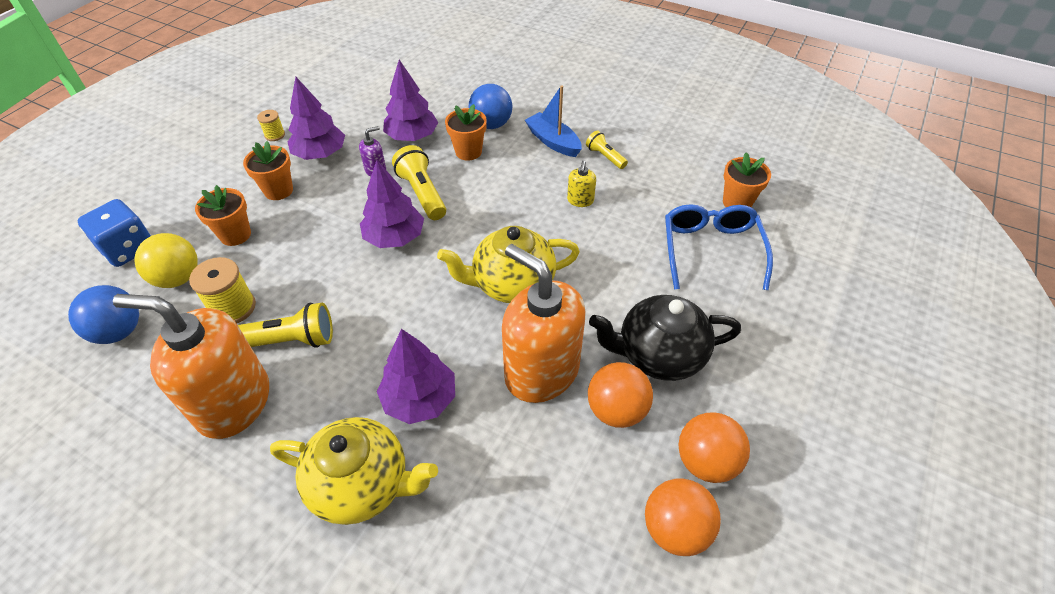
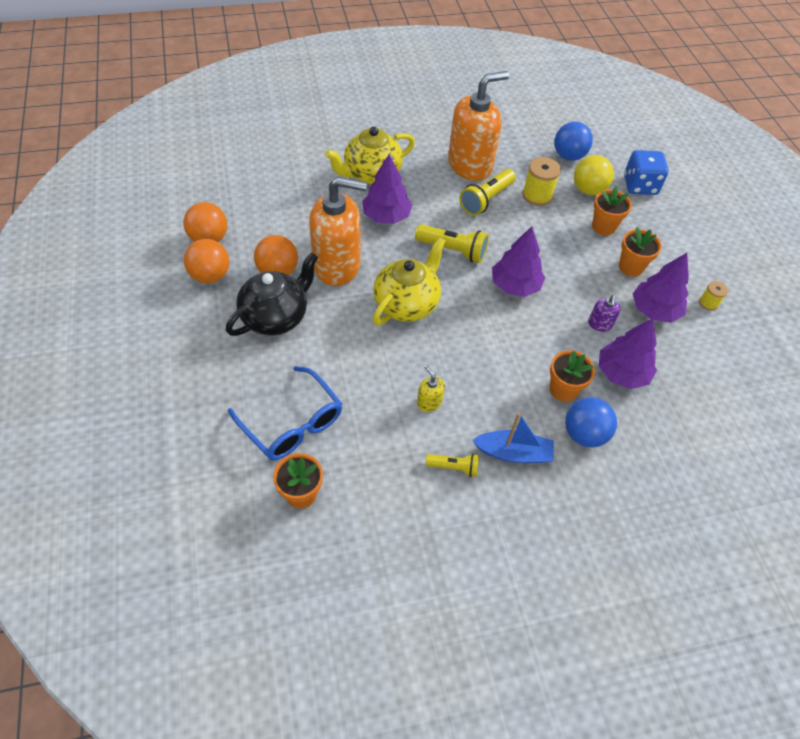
camera: 135 degrees right, 5 degrees up
(422, 193) = (543, 328): yellow flashlight -> yellow flashlight (453, 250)

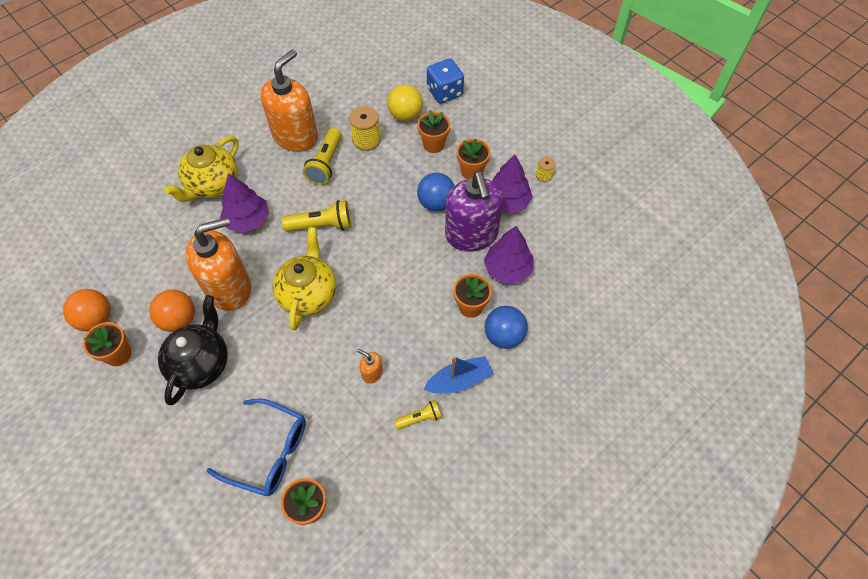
camera: 25 degrees left, 5 degrees up
(210, 275) = (118, 354): orange ball -> orange flower pot
(429, 402) = (372, 373): yellow soap dispenser -> orange soap dispenser
(515, 285) = (389, 233): purple tree -> none
(568, 156) = (374, 90): blue ball -> blue ball (436, 203)
(599, 324) = (471, 235): purple soap dispenser -> purple soap dispenser, size x2.48

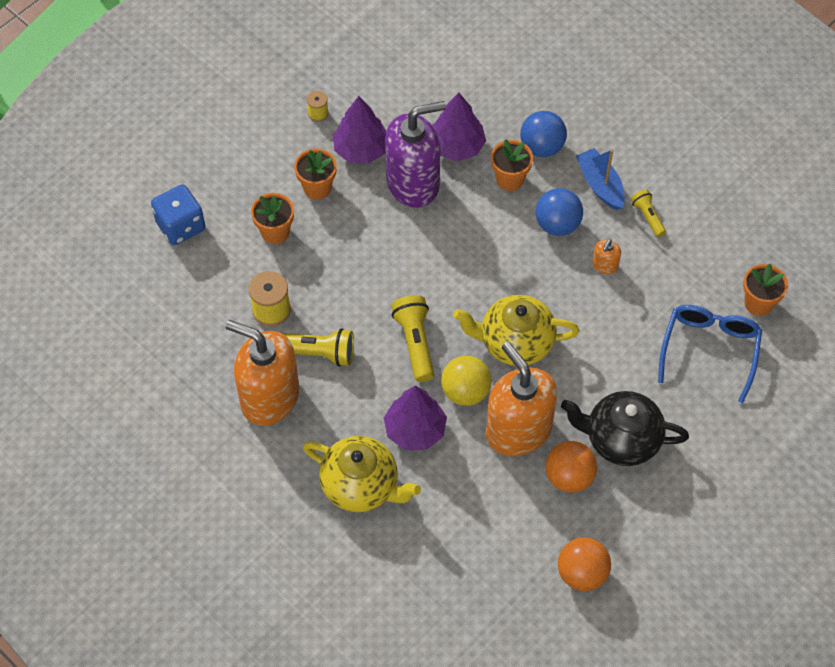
camera: 95 degrees left, 0 degrees up
(118, 354) = (624, 533): orange flower pot -> none
(405, 115) = (225, 268): yellow ball -> yellow ball (465, 392)
(436, 203) = (369, 222): blue ball -> blue ball (557, 224)

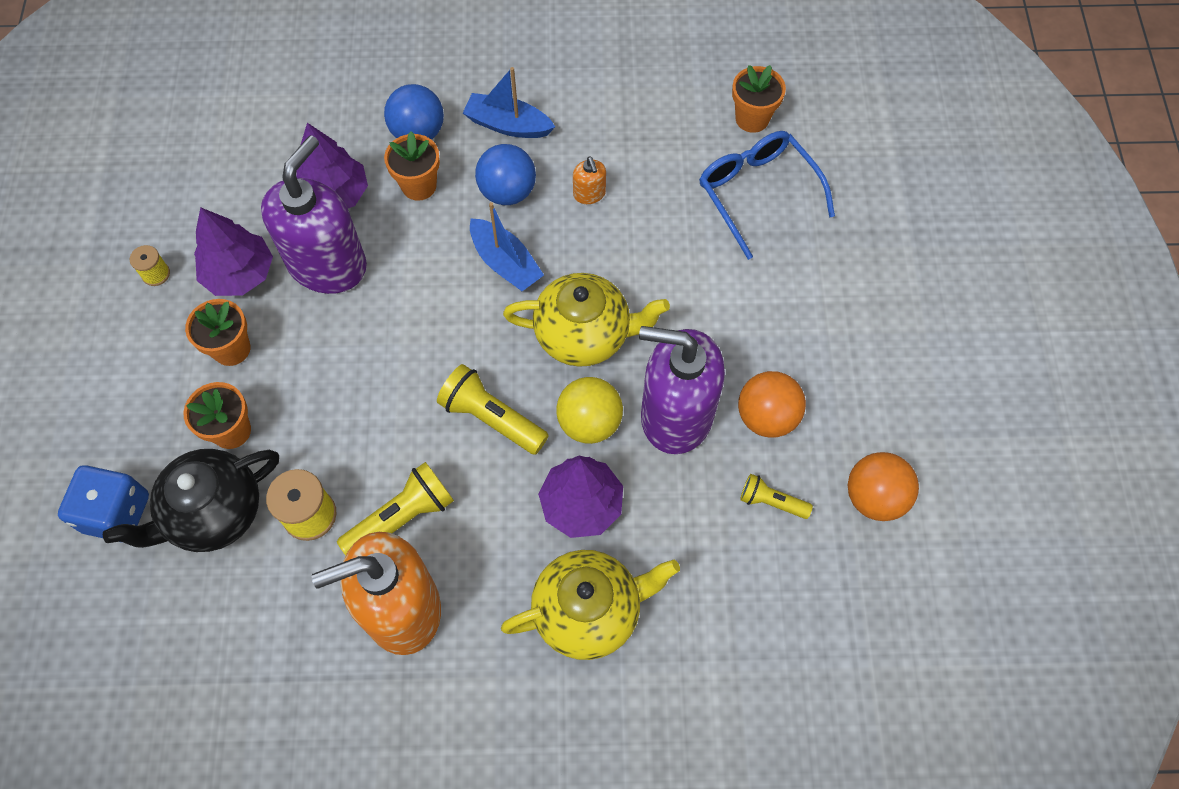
camera: 45 degrees left, 5 degrees up
(512, 264) = (505, 263): none -> blue boat
(514, 342) = (585, 334): yellow teapot -> yellow teapot turned 135 degrees counterclockwise
(518, 430) = (676, 415): orange soap dispenser -> purple soap dispenser
(621, 439) = (772, 340): black teapot -> black teapot (213, 513)
(647, 217) = (580, 120): yellow flashlight -> yellow flashlight (771, 501)

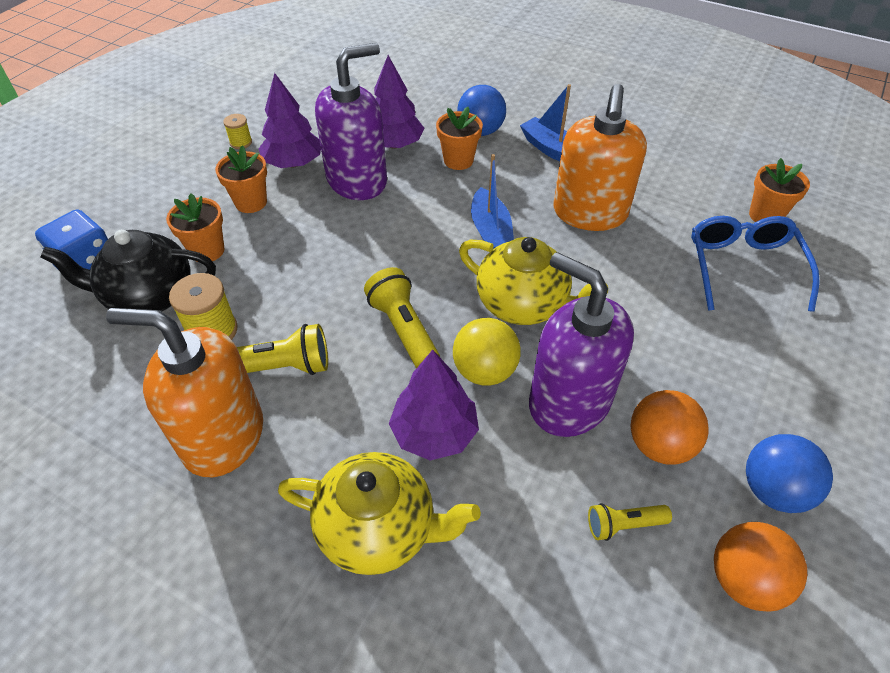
camera: 30 degrees right, 15 degrees down
(507, 192) = (523, 188): blue ball -> blue ball (773, 490)
(589, 194) = (589, 213): orange soap dispenser -> orange soap dispenser, size x2.48
(771, 501) = (623, 525): yellow flashlight -> yellow flashlight turned 60 degrees counterclockwise

